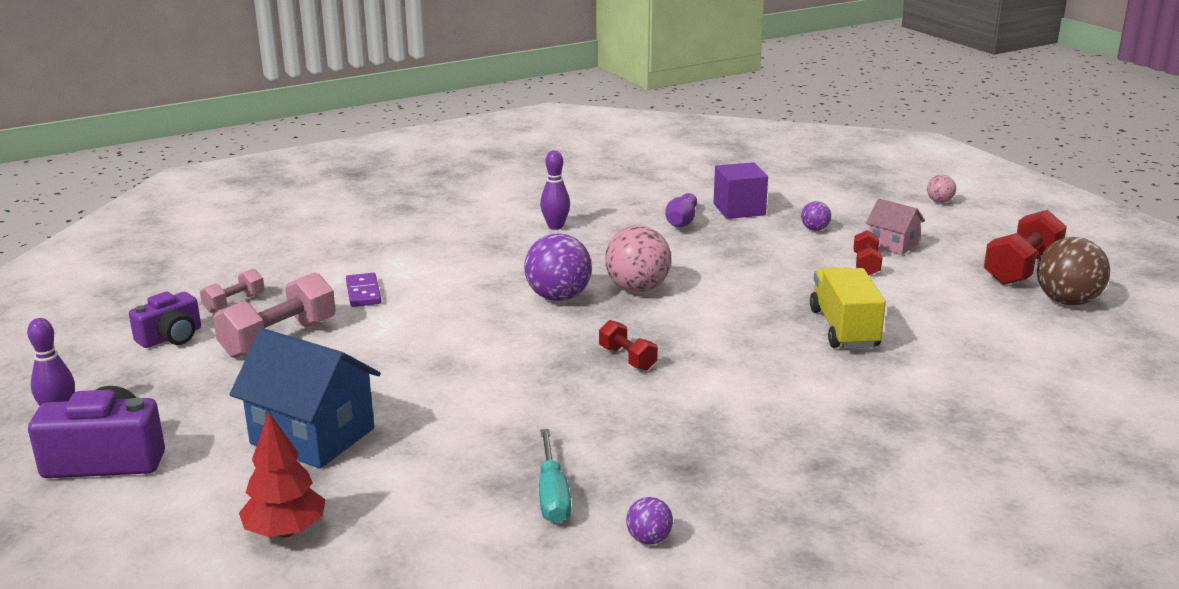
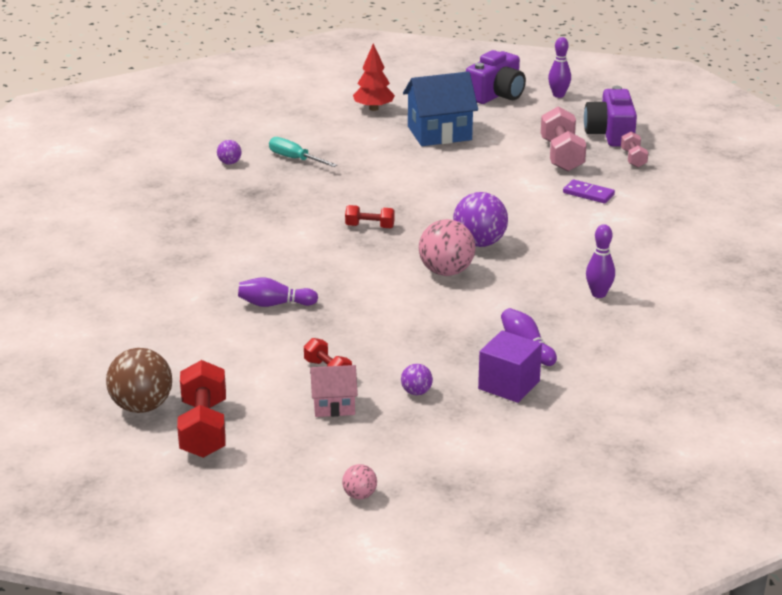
camera: 135 degrees right, 5 degrees up
(171, 337) = (610, 134): purple camera -> purple camera, size x1.51
(844, 329) = (274, 304): yellow truck -> purple bowling pin

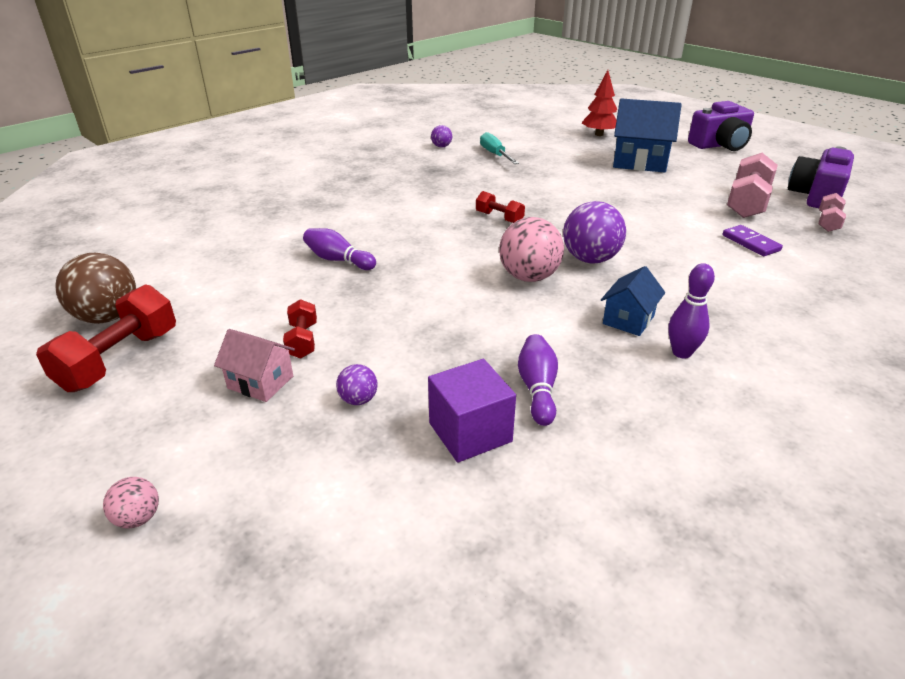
camera: 30 degrees right, 5 degrees up
(546, 282) = (628, 320): none -> blue house
(558, 95) = (782, 156): purple bowling pin -> none

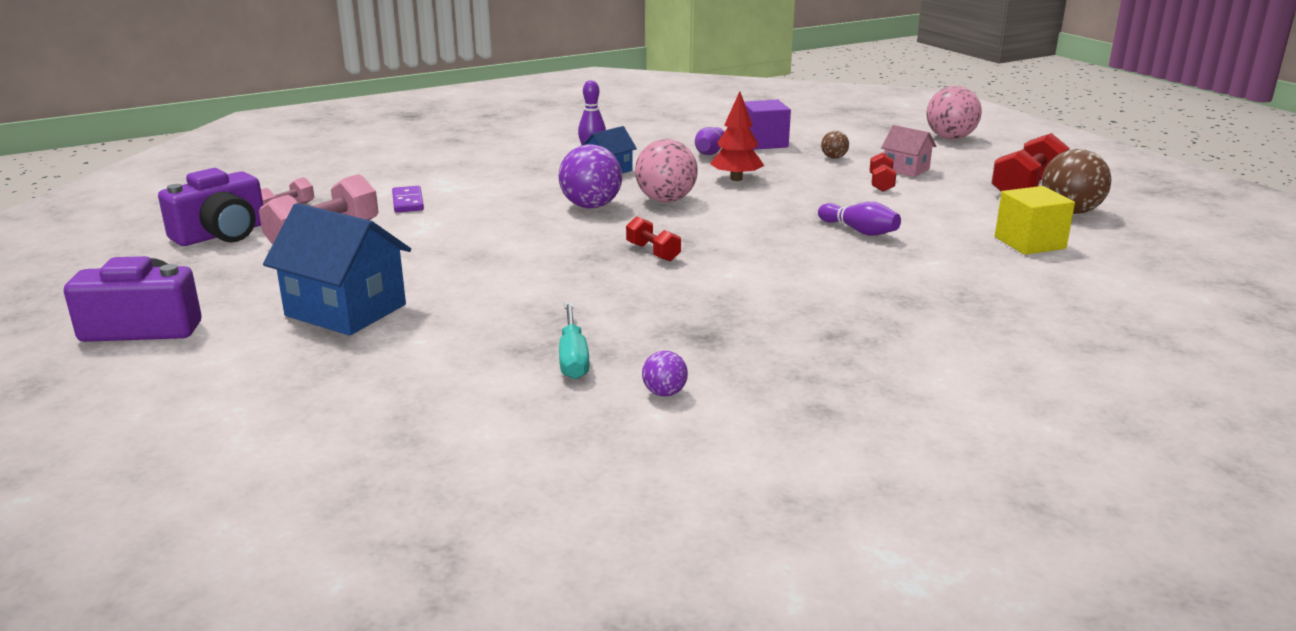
camera: 165 degrees left, 10 degrees down
(138, 518) = (950, 138): pink ball -> pink ball, size x2.02
(188, 265) = (1029, 243): none -> yellow cube
(358, 400) = (834, 157): purple ball -> brown ball
(599, 134) = (309, 385): red tree -> red tree (736, 179)

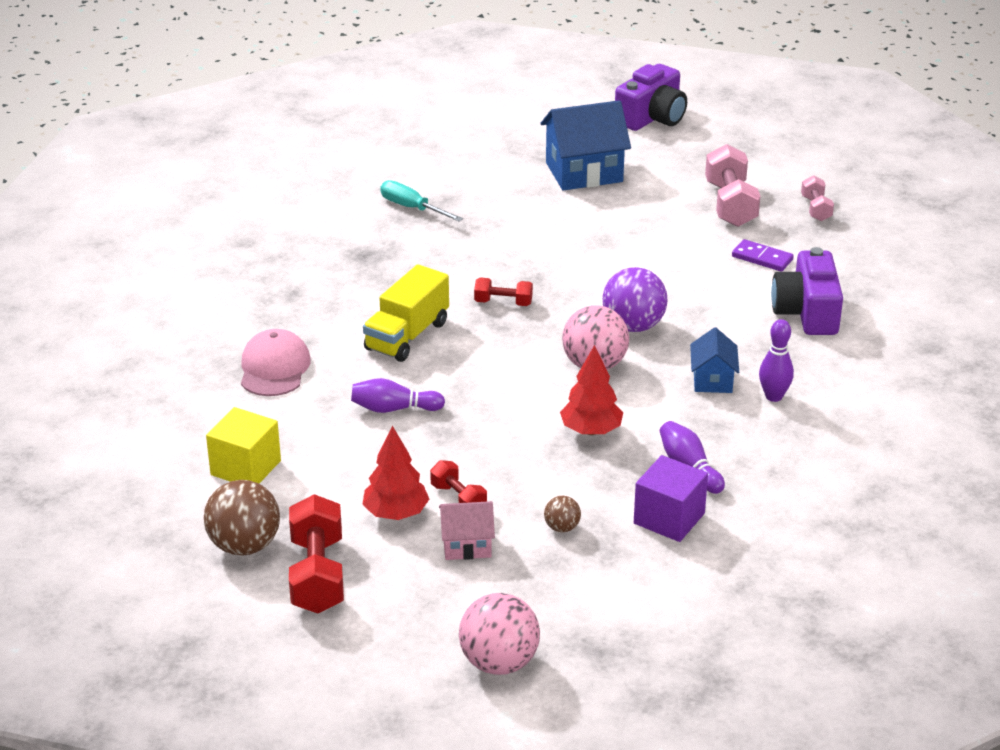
camera: 135 degrees right, 10 degrees up
(222, 234) = (789, 173): purple camera -> purple camera (807, 312)
(664, 393) = (334, 213): purple ball -> none
(774, 264) = (407, 336): none -> yellow truck
(931, 287) = (274, 368): none -> pink cap
(935, 191) = (396, 513): none -> red tree

